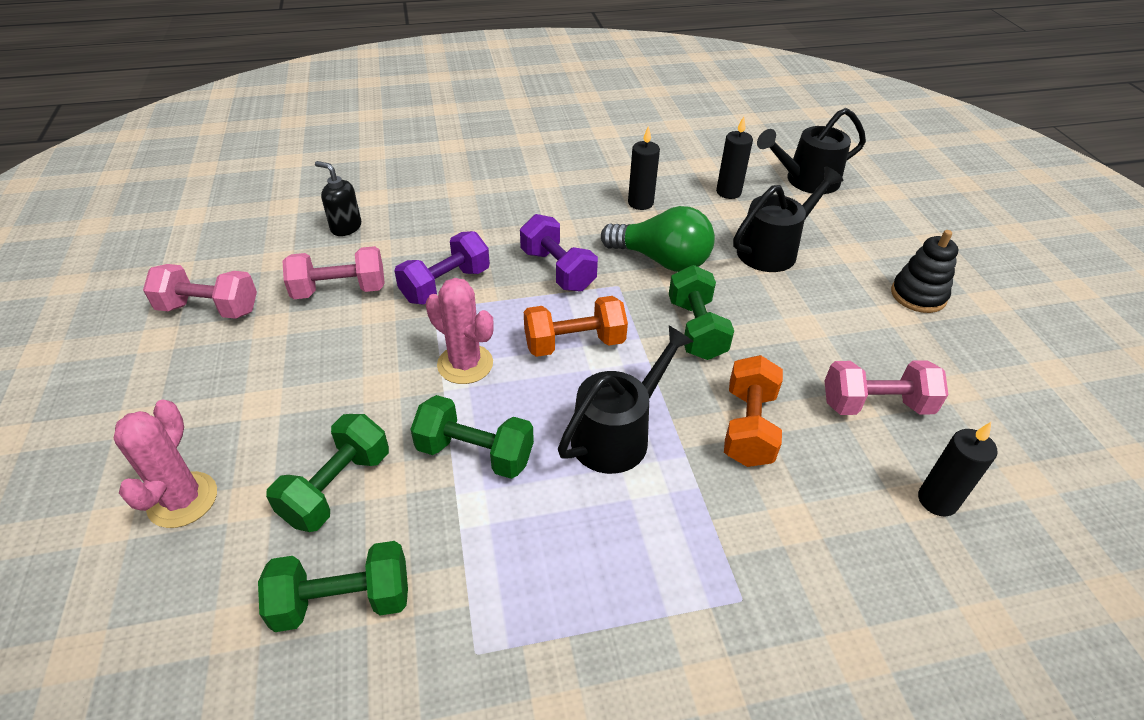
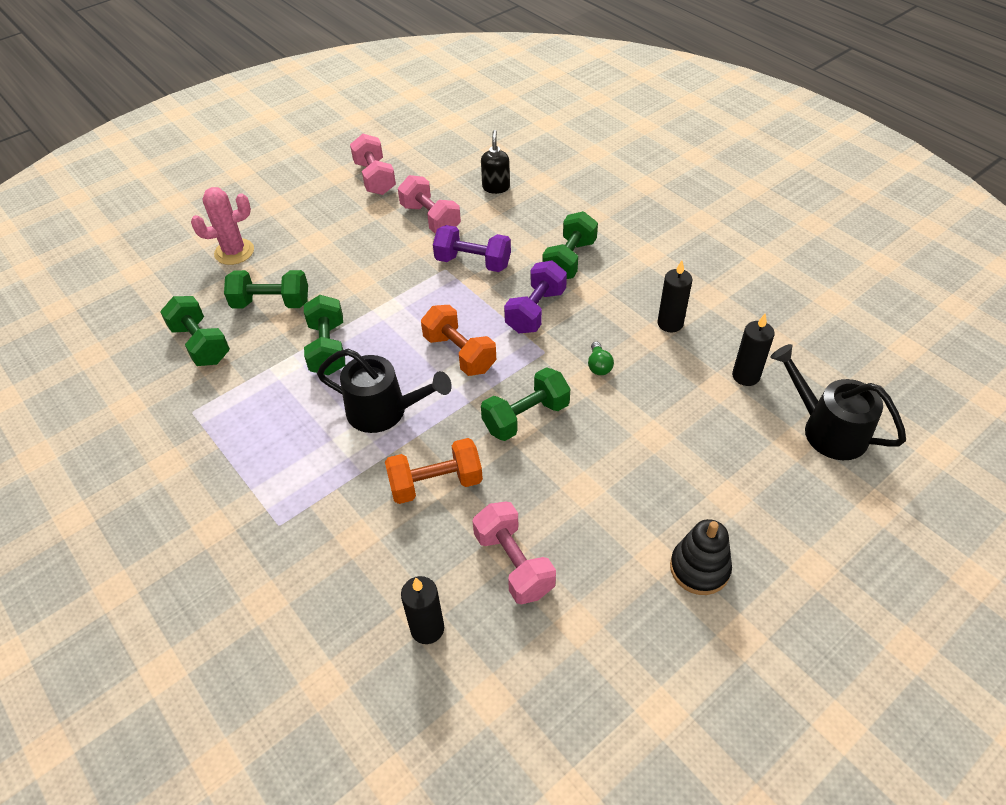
camera: 65 degrees right, 5 degrees up
(465, 364) = (402, 308): pink cactus -> none
(507, 224) = (569, 260): none -> green dumbbell
(661, 260) = (599, 366): green light bulb -> green light bulb, size x0.42
(773, 249) = (679, 436): black watering can -> none

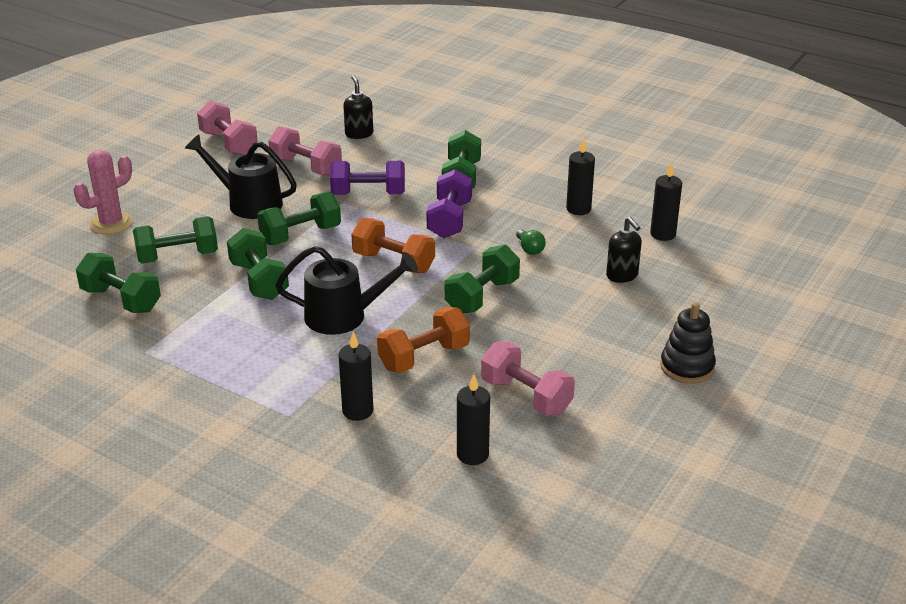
camera: 20 degrees left, 15 degrees down
(343, 537) = (357, 411): none -> black candle
(389, 300) = (300, 235): none -> green dumbbell
(680, 423) = (622, 276): none -> black soap dispenser
(827, 429) = (747, 258): black watering can -> black watering can (248, 203)

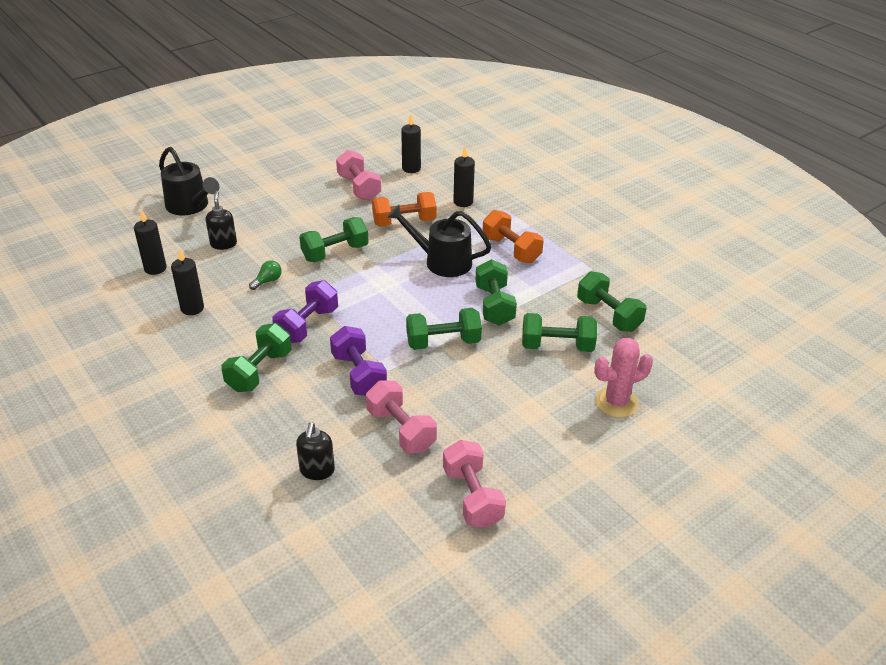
camera: 160 degrees left, 5 degrees up
(248, 203) = (477, 394): black watering can -> black watering can (190, 206)
(368, 194) = (359, 374): purple dumbbell -> purple dumbbell turned 45 degrees clockwise
(393, 262) = (380, 296): orange dumbbell -> orange dumbbell (511, 249)
(529, 249) = (267, 281): green light bulb -> green light bulb turned 45 degrees clockwise
(687, 367) = (251, 181): black stacking toy -> none

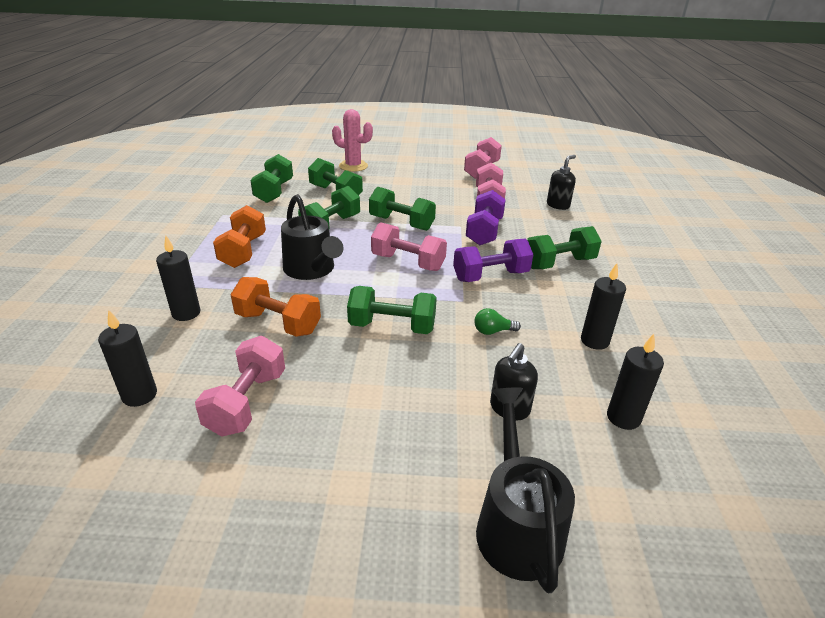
camera: 140 degrees left, 5 degrees down
(384, 303) = (408, 262): none -> pink dumbbell

